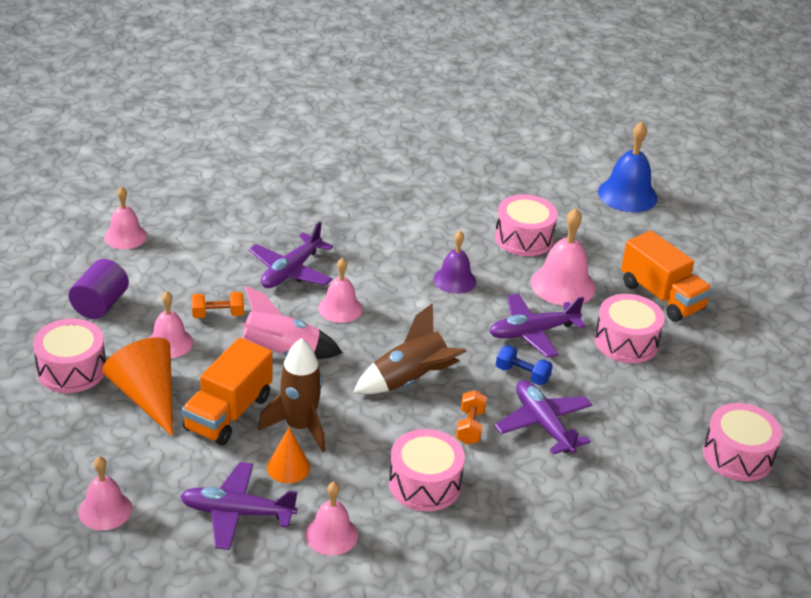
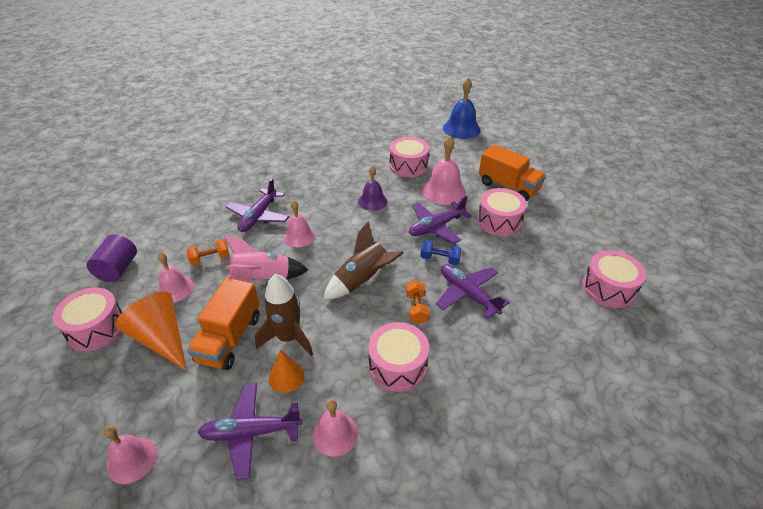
camera: 10 degrees left, 5 degrees up
(125, 236) = (134, 214): pink bell -> none

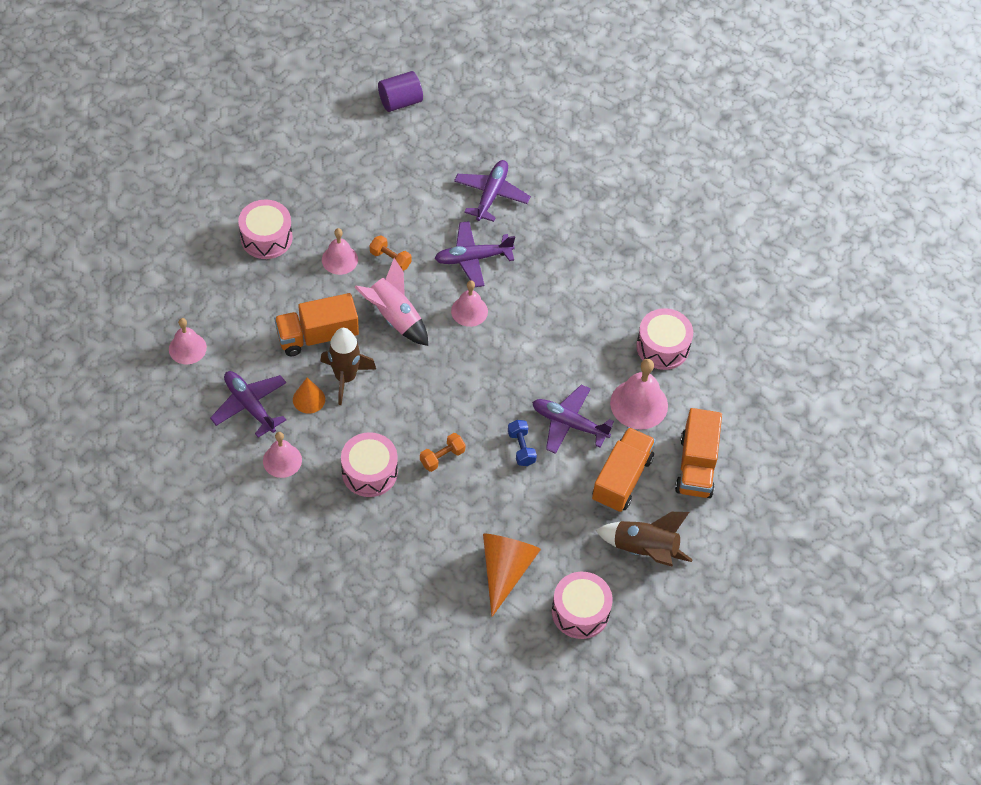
camera: 55 degrees right, 15 degrees up
(118, 269) = (331, 200): purple cylinder -> purple cylinder (400, 101)
(161, 339) = (286, 289): orange cone -> orange cone (505, 570)
(362, 280) = (447, 397): brown rocket -> brown rocket (645, 550)
(372, 201) = (570, 345): purple bell -> none
(461, 129) = (792, 367): blue bell -> none
(468, 294) = (488, 491): purple plane -> purple plane (491, 194)
(499, 221) = (622, 479): pink drum -> orange truck

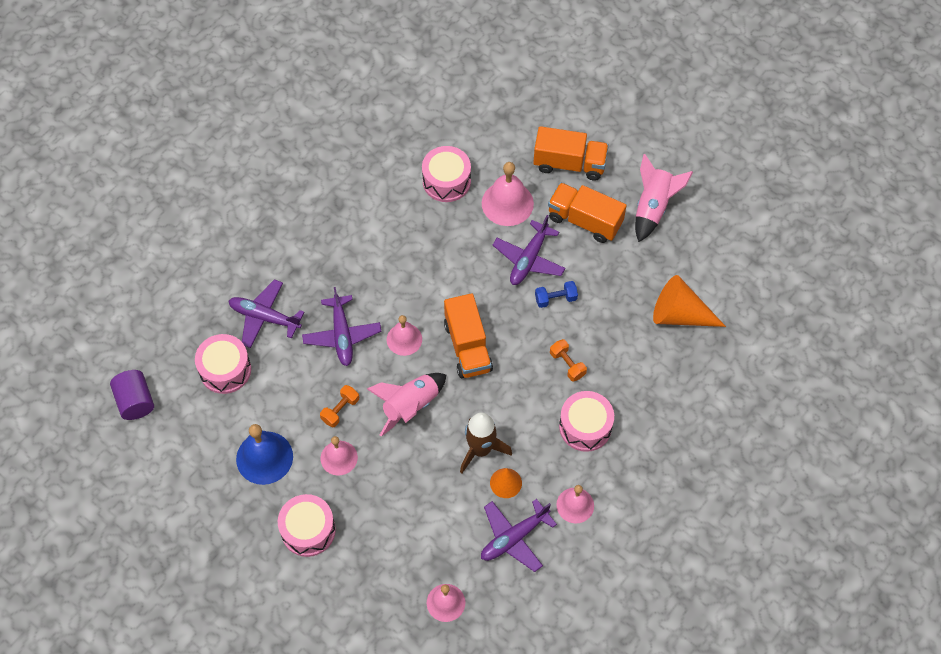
camera: 85 degrees left, 5 degrees up
(317, 336) = (432, 476): orange truck -> orange truck (467, 346)
(341, 201) = (264, 457): none -> blue bell
(580, 612) = (715, 258): pink drum -> pink drum (225, 370)
(645, 550) = (653, 207): brown rocket -> pink rocket

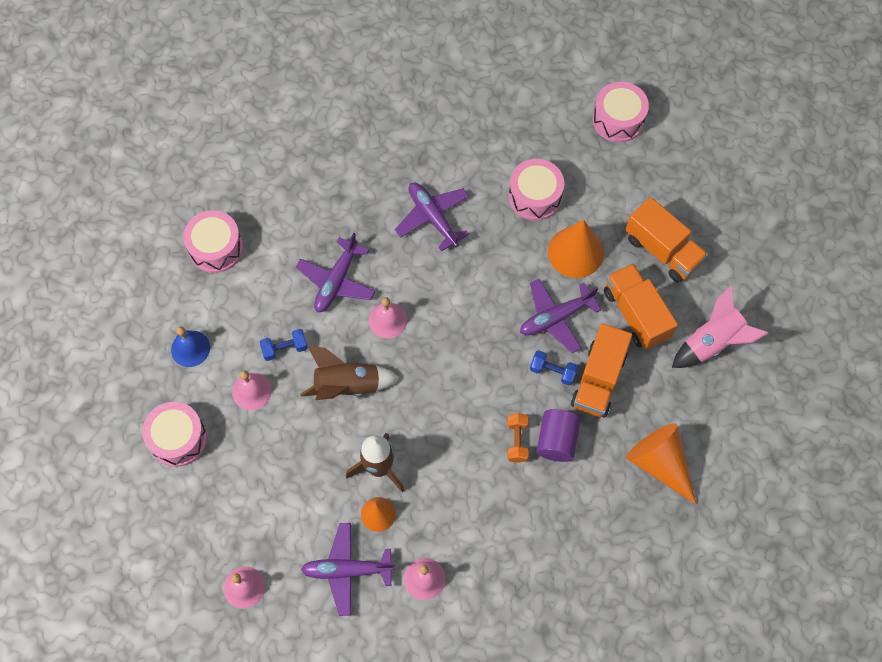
camera: 35 degrees right, 5 degrees up
(135, 401) = (124, 228): purple cylinder -> purple cylinder (557, 440)
(264, 317) = (283, 222): purple plane -> purple plane (432, 217)
(264, 457) = (190, 348): blue bell -> blue bell, size x0.65
(340, 410) = (285, 348): orange dumbbell -> blue dumbbell
(410, 406) = (347, 385): pink rocket -> brown rocket
(467, 346) = (439, 364): orange truck -> orange truck (598, 379)
(507, 203) = (575, 252): pink bell -> orange cone
(585, 427) = (489, 511): pink drum -> pink drum (618, 120)

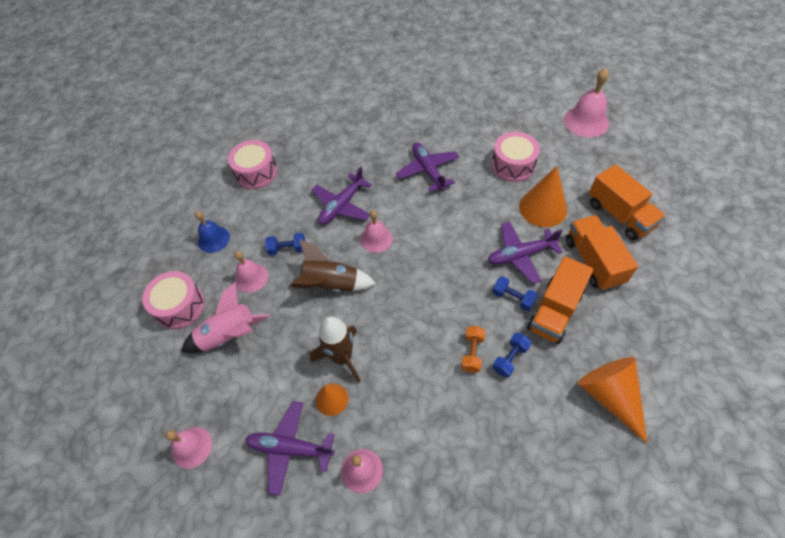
camera: 15 degrees right, 10 degrees down
(557, 440) = (510, 358): purple cylinder -> blue dumbbell
(618, 120) = (586, 121): pink drum -> pink bell
(712, 342) = (665, 294): pink rocket -> pink rocket (229, 335)

